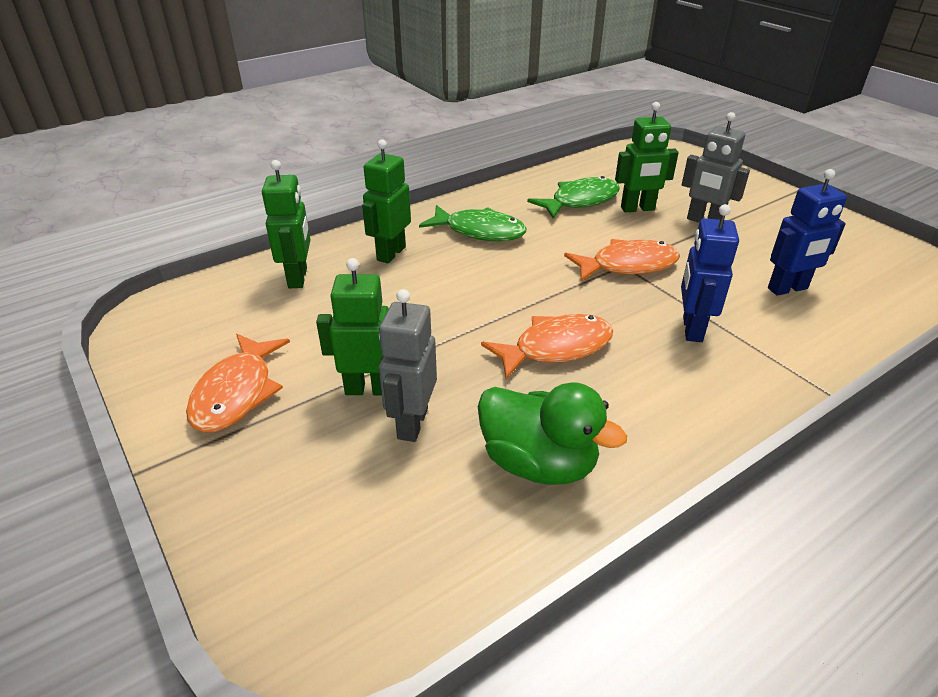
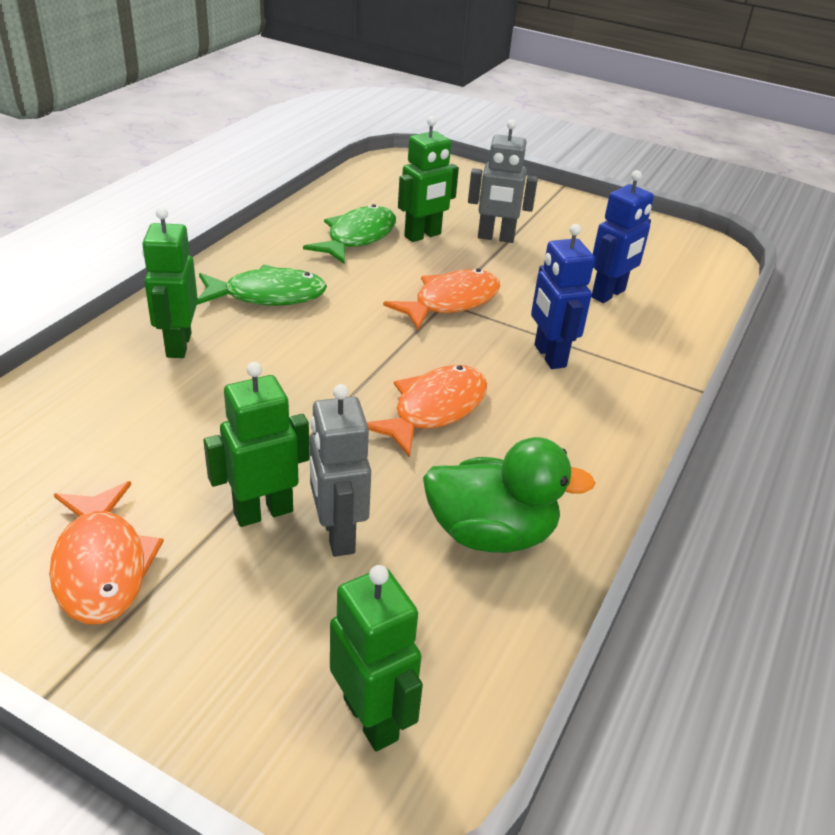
camera: 30 degrees left, 0 degrees up
(298, 278) = (78, 402): green robot -> green robot (371, 718)

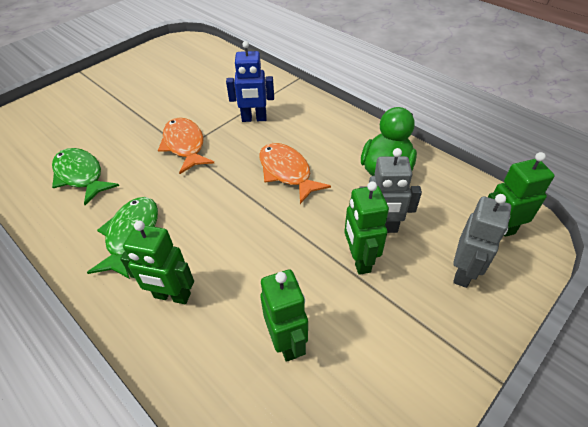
camera: 70 degrees left, 10 degrees up
(102, 566) = (396, 348): orange fish -> none
(423, 235) = (100, 143): green robot -> green robot (287, 342)
(495, 238) = (123, 112): grey robot -> grey robot (463, 272)
(608, 294) = (207, 84): blue robot -> none

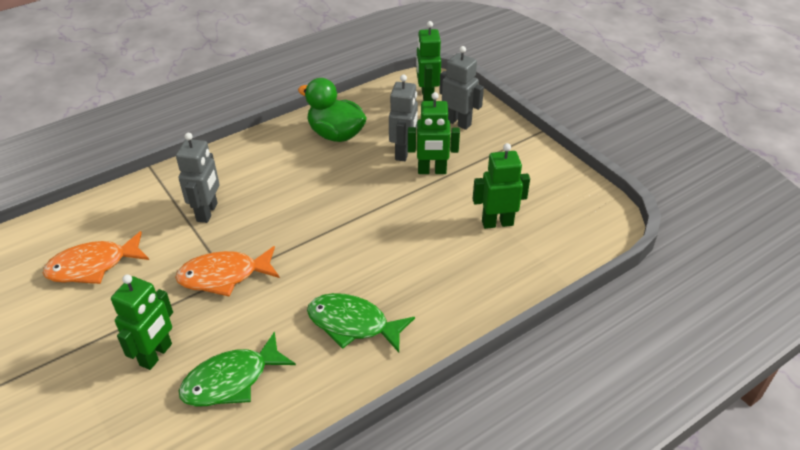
camera: 80 degrees left, 5 degrees down
(172, 296) = (438, 291): green robot -> green robot (156, 355)
(254, 119) = (207, 212): blue robot -> grey robot
(287, 172) = (309, 198): orange fish -> orange fish (93, 266)

